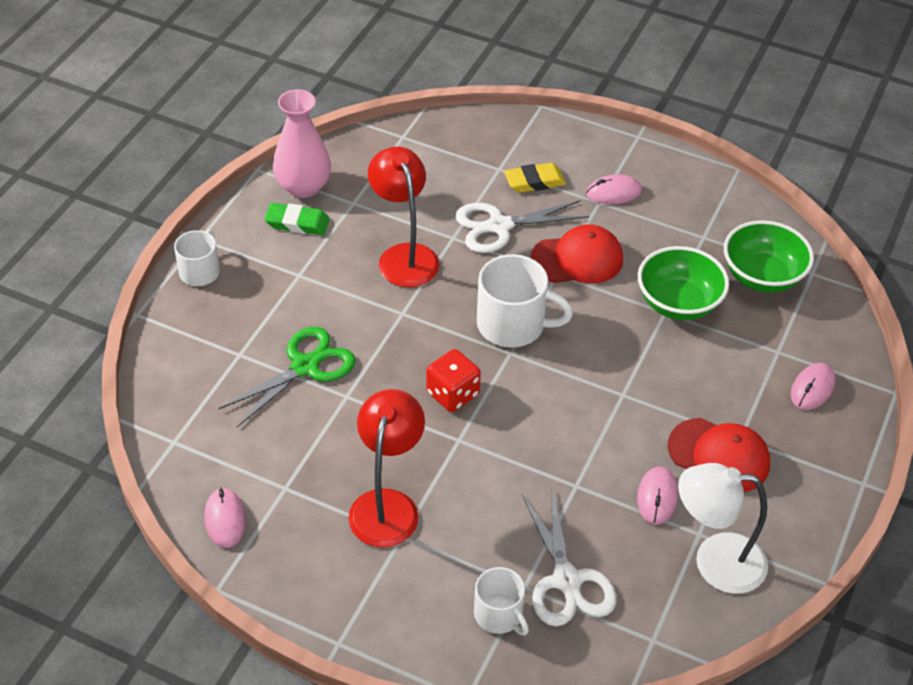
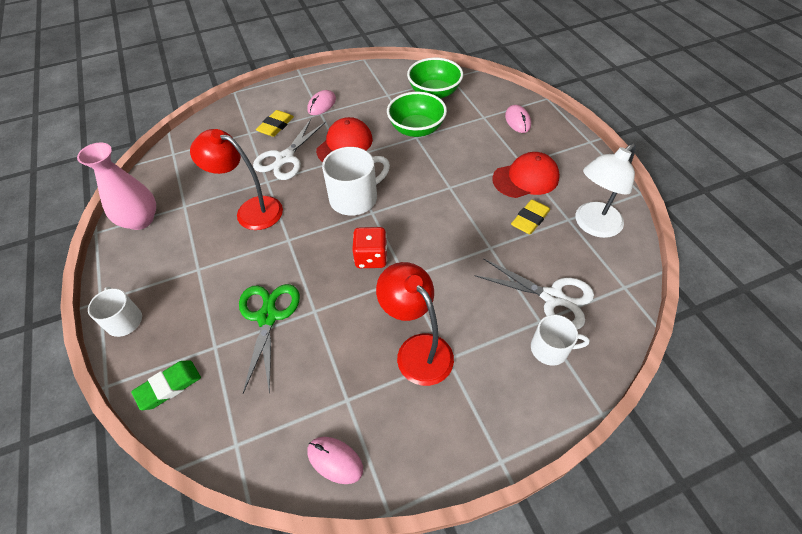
camera: 45 degrees left, 5 degrees up
(297, 223) = (161, 242): green eraser -> green eraser (169, 386)
(657, 497) = (530, 219): pink mouse -> yellow eraser

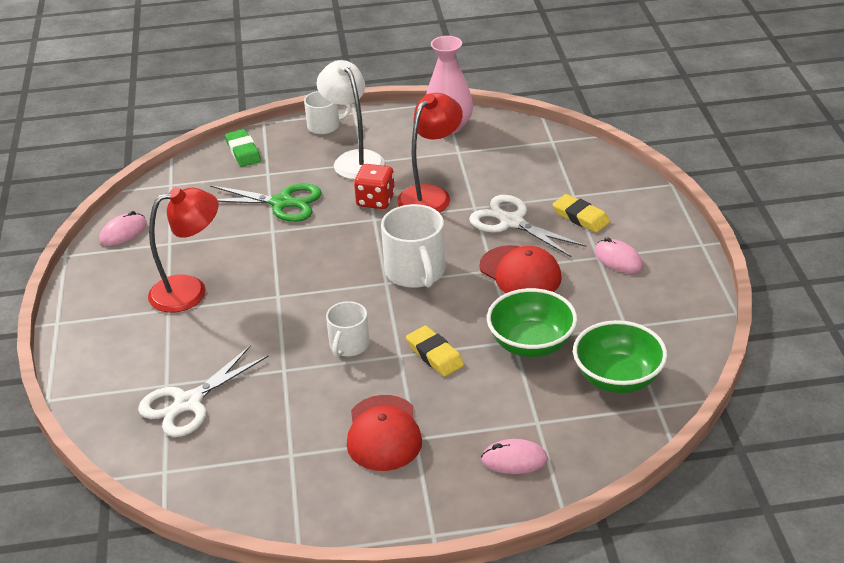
camera: 105 degrees right, 15 degrees down
(371, 257) = (318, 274): red dice -> red dice (375, 200)
(530, 219) = (308, 416): yellow eraser -> yellow eraser (435, 355)
(550, 349) = (132, 383): white mug -> white mug (349, 345)
(592, 225) = (268, 475): white lamp -> white lamp (354, 159)

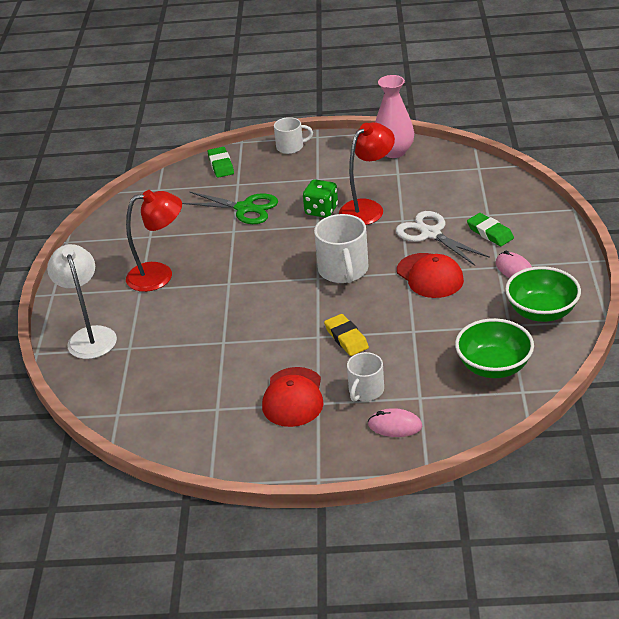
camera: 10 degrees right, 0 degrees up
(123, 232) = (115, 226): pink mouse -> none
(188, 403) = (143, 363): white scissors -> none
(349, 345) = (278, 326): white mug -> white mug (365, 390)
(354, 159) = (310, 176): white lamp -> white lamp (90, 336)
(375, 200) = (321, 210): red dice -> green dice
(531, 344) = (427, 334): green bowl -> green bowl (541, 312)
(580, 217) = (490, 233): yellow eraser -> green eraser

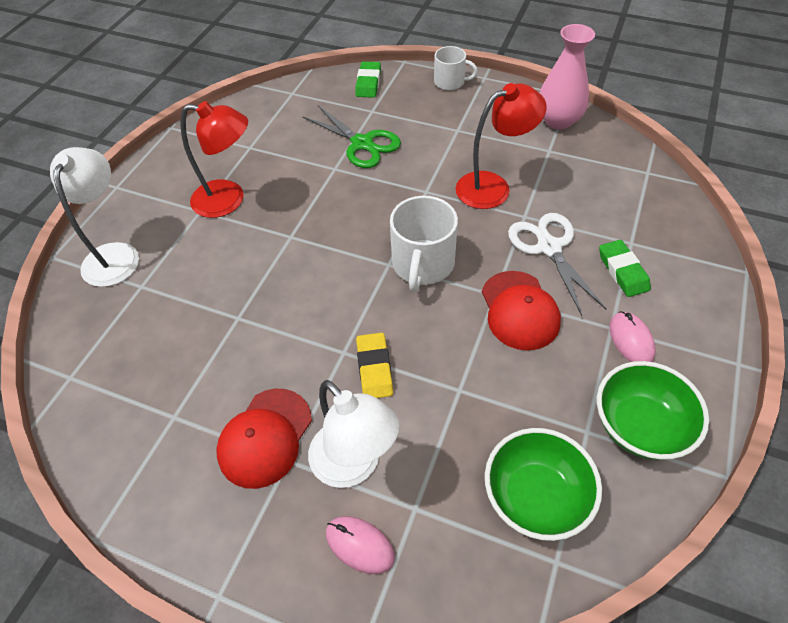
camera: 20 degrees right, 15 degrees up
(321, 210) = (440, 172): green dice -> none
(365, 390) = (354, 465): white mug -> white lamp

